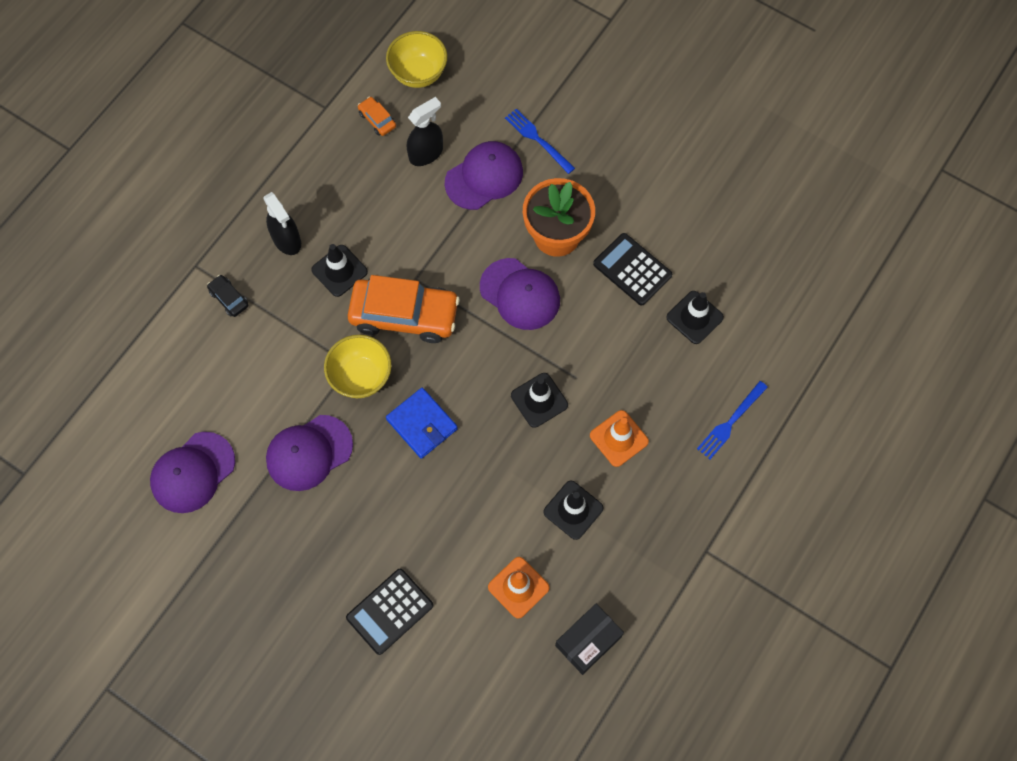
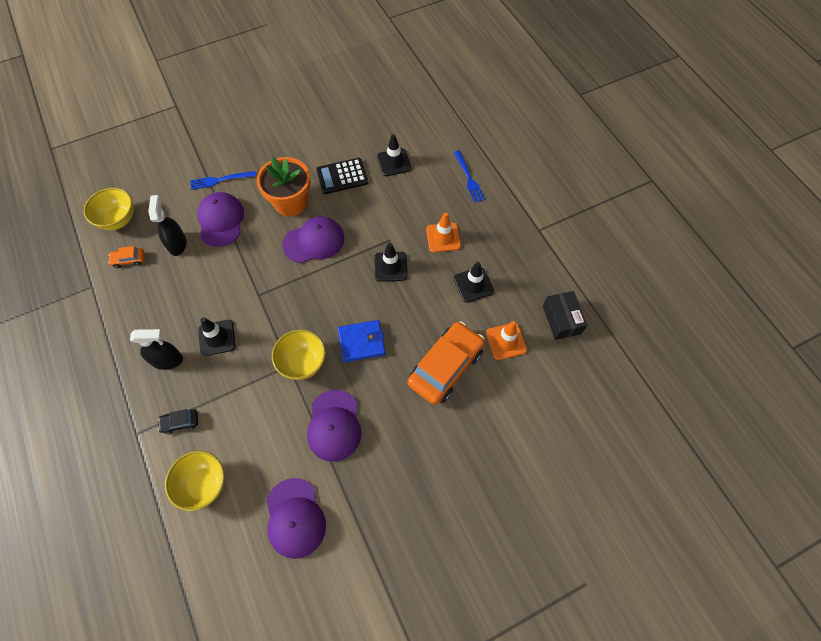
camera: 60 degrees left, 5 degrees down
(179, 364) = (204, 484): none -> yellow bowl
(390, 611) = (479, 429): black calculator -> none
(404, 315) = (279, 314): orange car -> orange car (446, 367)

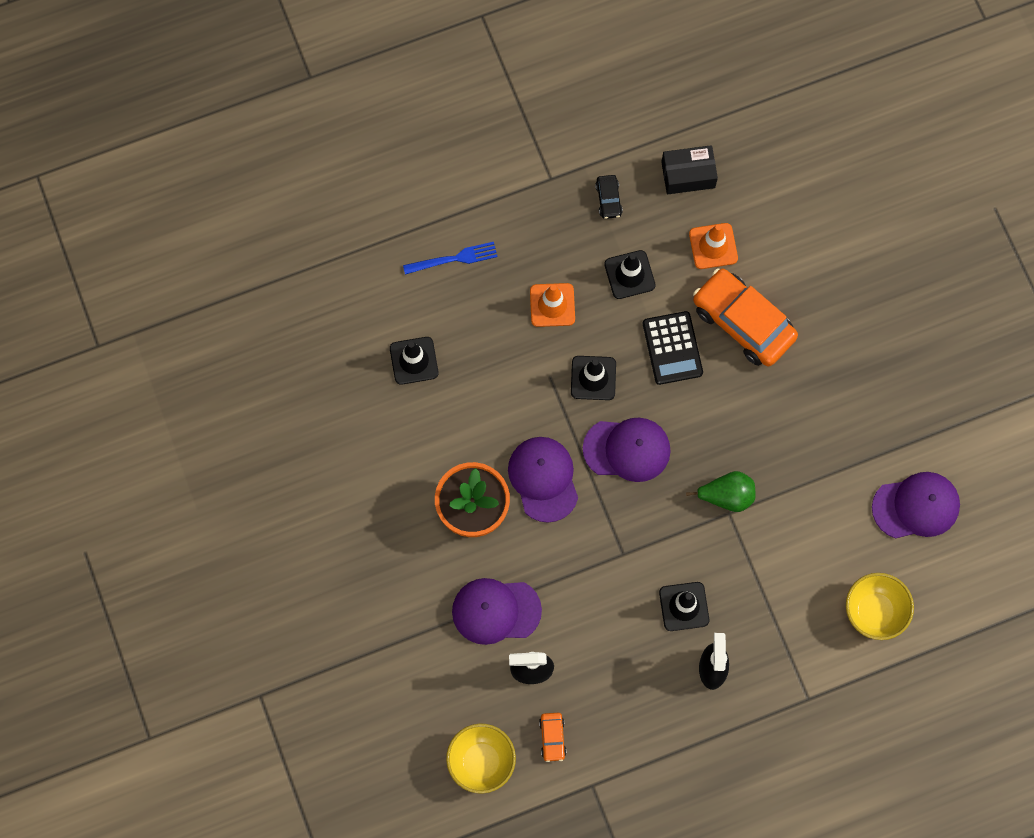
camera: 85 degrees left, 10 degrees up
(180, 422) = (796, 645): black car -> black car (608, 199)
(220, 180) = (421, 616): blue fork -> none
(303, 363) = (727, 496): yellow bowl -> green pear
(334, 425) = (810, 459): purple cap -> purple cap (627, 449)
(342, 176) = (432, 436): black calculator -> black calculator (672, 348)
(361, 342) = (702, 422): blue wallet -> none

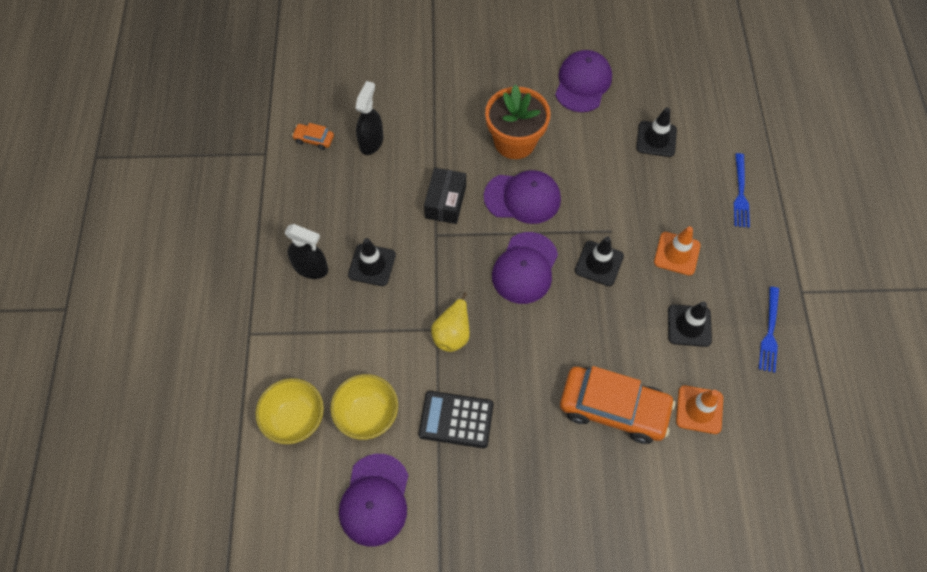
camera: 110 degrees right, 10 degrees down
(481, 761) = (320, 90): yellow bowl -> yellow bowl (367, 415)
(496, 611) = (428, 133): purple cap -> purple cap (583, 83)
(608, 199) = (770, 333): black car -> blue fork
(672, 348) = (606, 337): black calculator -> black calculator (456, 419)
(688, 175) = (780, 413): black box -> black box (445, 202)
(727, 496) = (452, 333): green pear -> yellow pear
(743, 322) = (613, 408): orange car -> orange car turned 45 degrees clockwise

